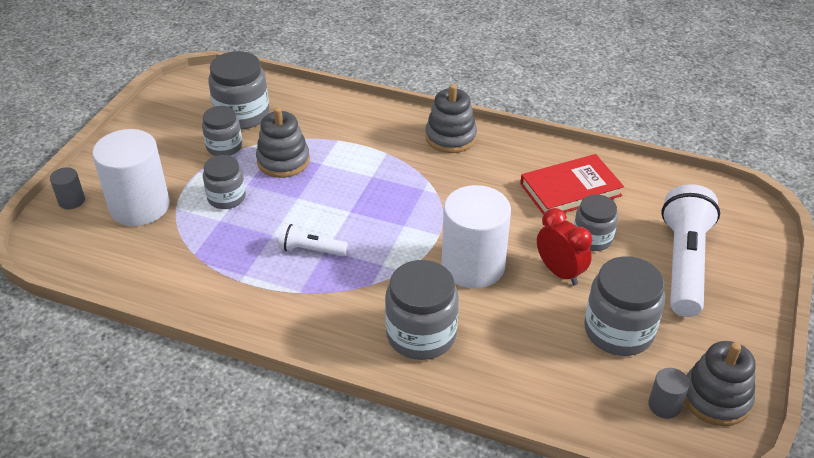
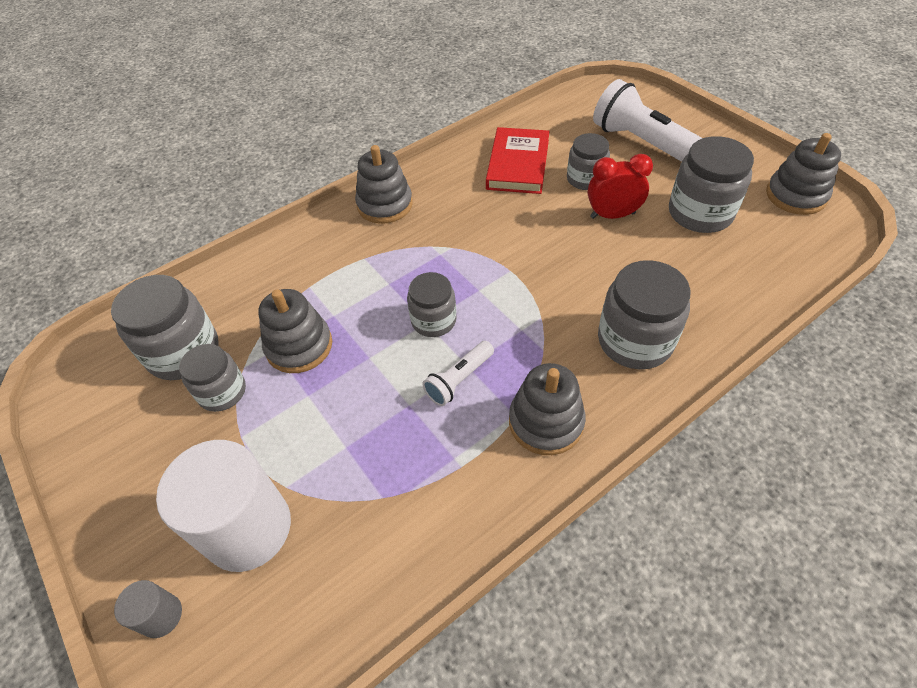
camera: 55 degrees left, 10 degrees up
(226, 197) = (313, 425): grey jar -> grey jar (433, 320)
(305, 310) = (546, 422): none -> grey stacking toy
(473, 266) = (568, 265): white cylinder -> none
(664, 405) = (792, 225): grey cylinder -> none

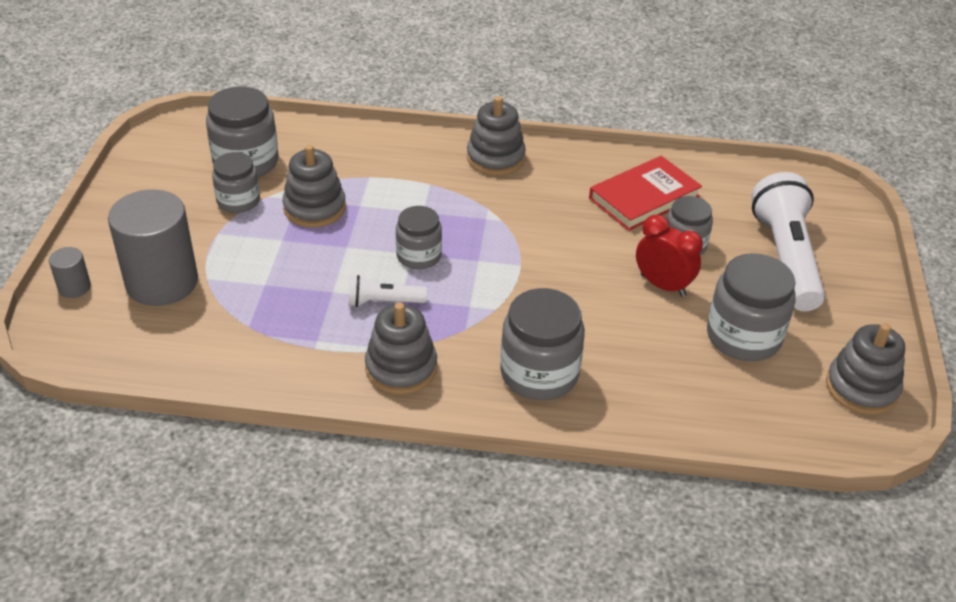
camera: 40 degrees right, 10 degrees down
(248, 528) = (162, 282): white cylinder -> grey cylinder

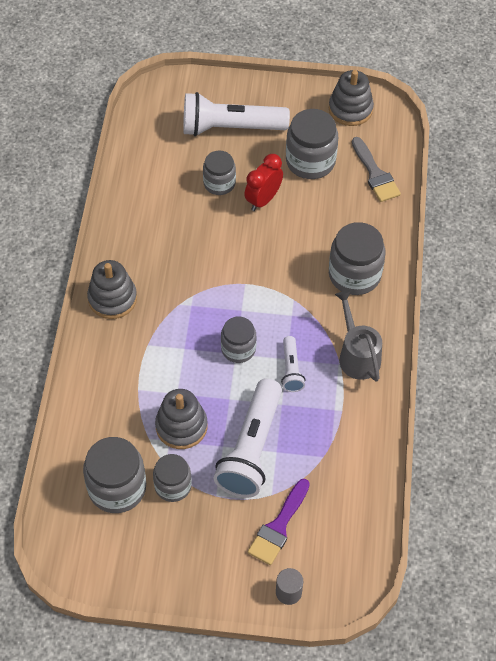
camera: 90 degrees left, 15 degrees up
(162, 282) = (278, 526): grey cylinder -> purple brush
(274, 263) = (251, 448): none -> white flashlight
(401, 368) = (357, 355): grey stacking toy -> grey watering can
(644, 197) = (164, 202): red book -> none
(734, 410) = (375, 174): none -> grey brush

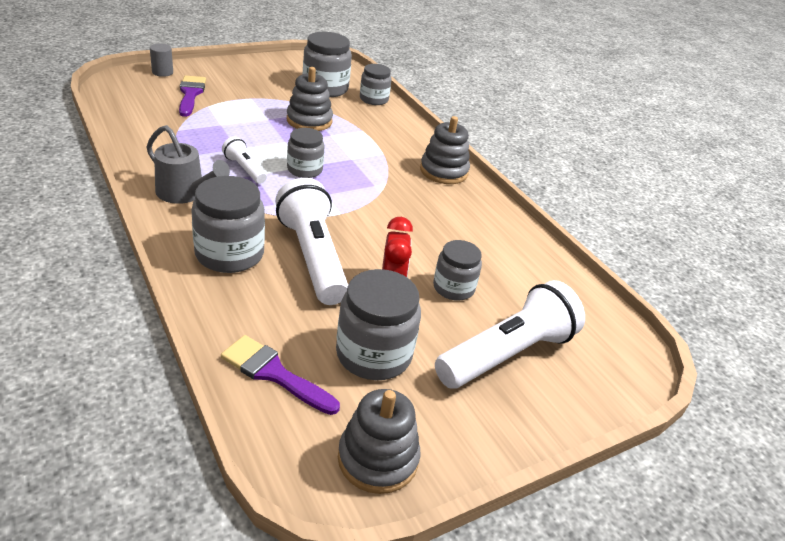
camera: 140 degrees right, 20 degrees down
(173, 486) = (287, 96): grey jar -> grey jar (374, 99)
(251, 448) = (243, 122): white flashlight -> white flashlight (313, 257)
(375, 174) = (274, 373): grey brush -> purple brush

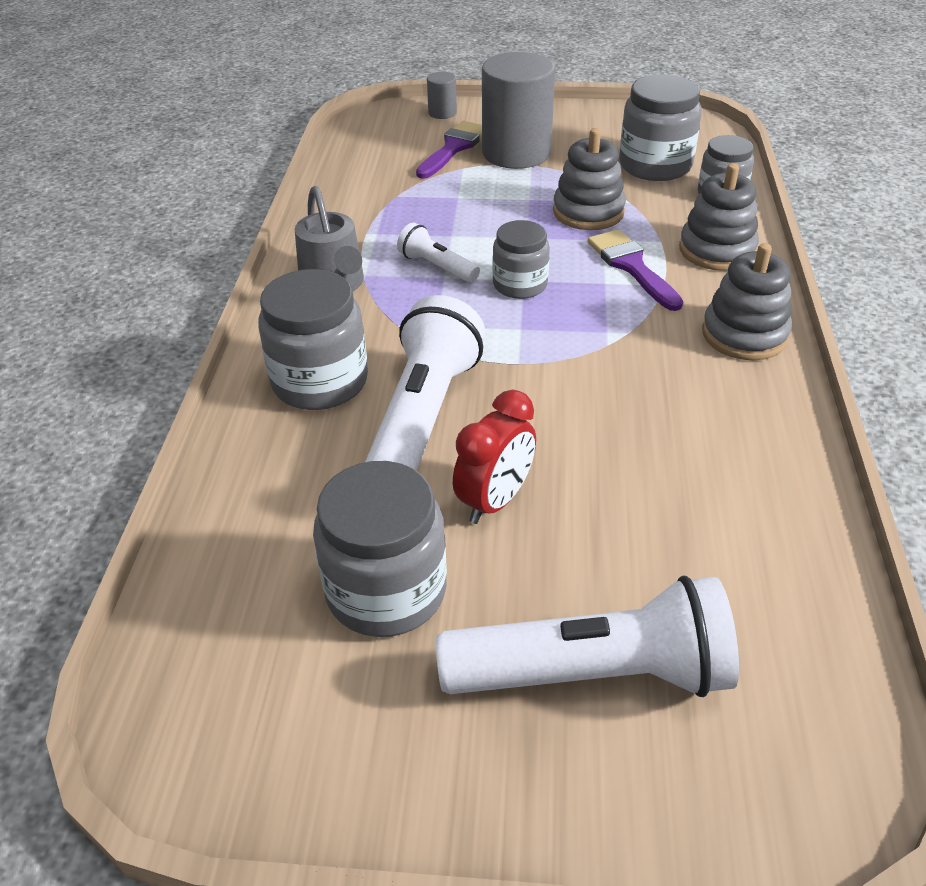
camera: 40 degrees right, 5 degrees up
(235, 92) = (516, 153): none -> grey cylinder
(244, 169) = (437, 267): white flashlight -> white flashlight turned 45 degrees counterclockwise
(274, 373) = (236, 566): purple brush -> purple brush (631, 266)
(377, 459) = (261, 747): grey stacking toy -> grey stacking toy (717, 250)
(453, 288) = (596, 531): grey jar -> none

